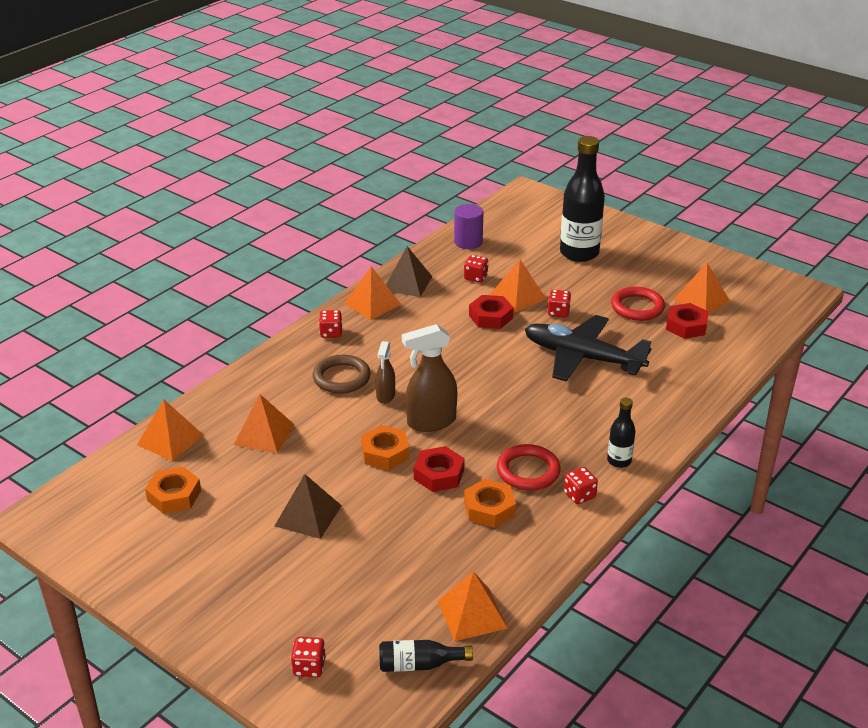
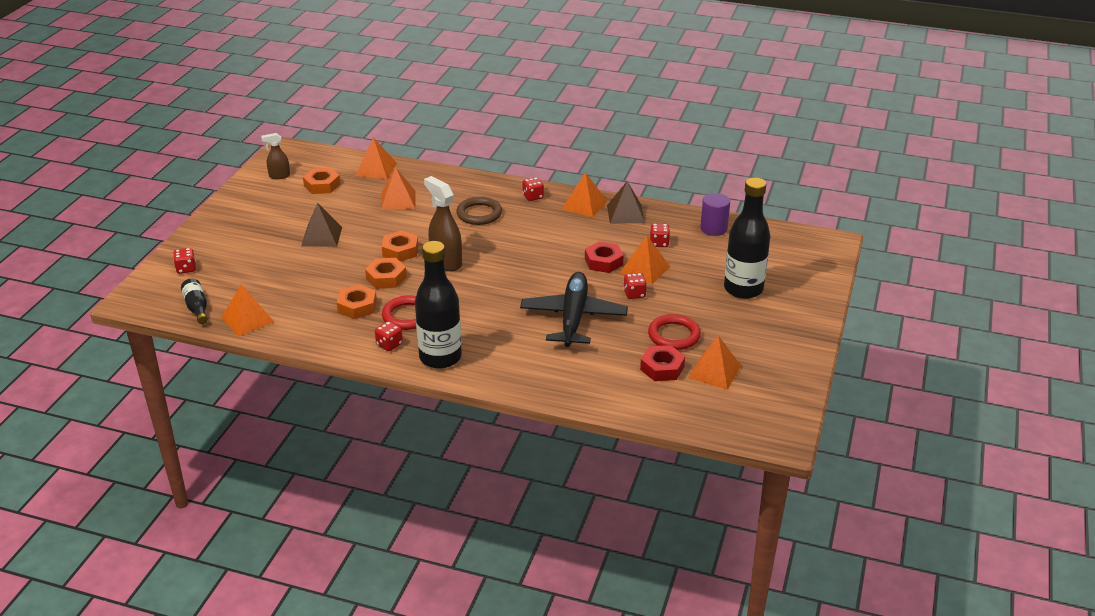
camera: 70 degrees right, 0 degrees up
(385, 396) = (467, 236): brown spray bottle -> brown spray bottle (279, 176)
(439, 474) = (386, 278): red nut -> orange nut
(619, 461) = (440, 357): black bottle -> black bottle, size x2.05

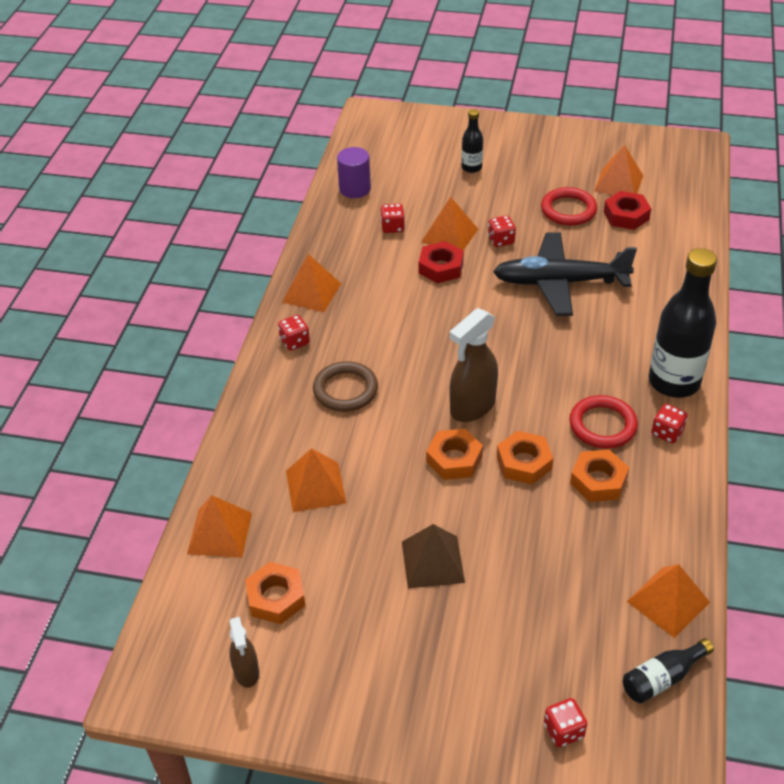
camera: 95 degrees left, 10 degrees up
(625, 214) = (329, 256): brown pyramid -> none
(743, 289) = (471, 167): black bottle -> black bottle, size x0.49

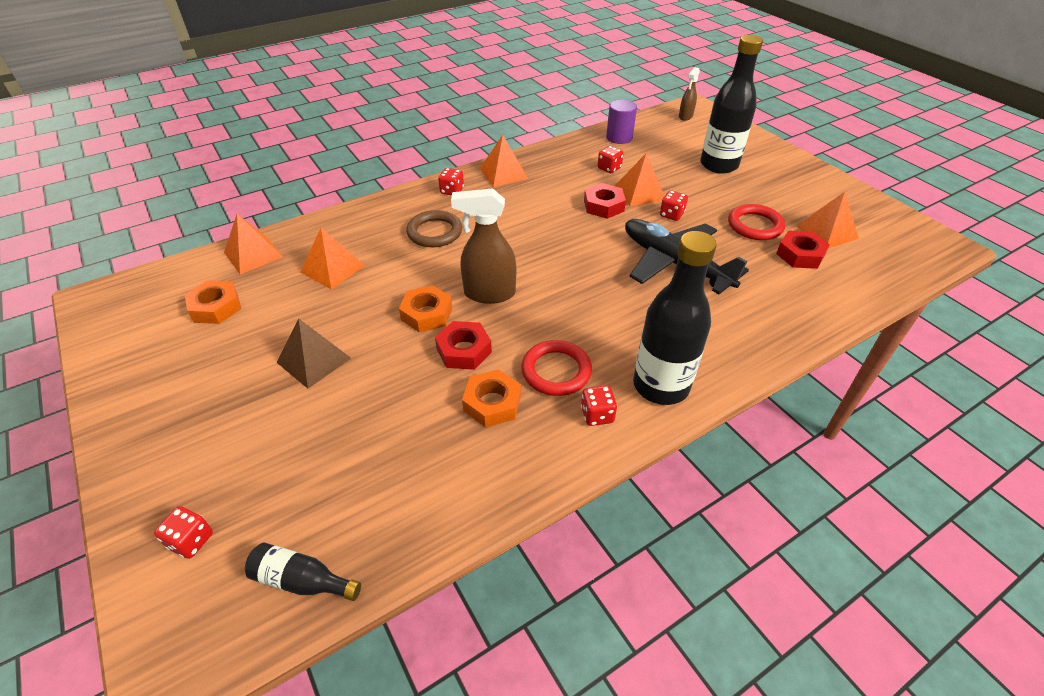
camera: 45 degrees right, 0 degrees up
(246, 672) = (138, 331): brown spray bottle -> brown spray bottle (685, 116)
(471, 167) = (718, 165): black bottle -> black bottle, size x2.05
(524, 462) = (464, 350): orange nut -> red nut
(668, 601) = (399, 531): orange pyramid -> none

